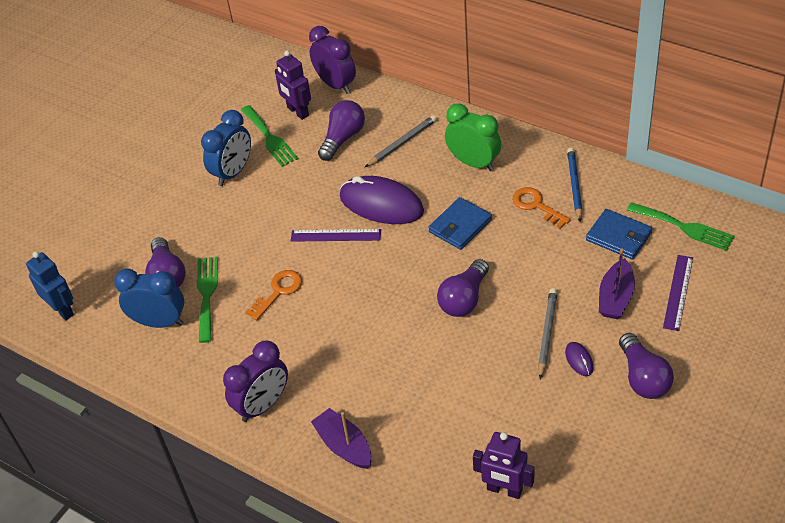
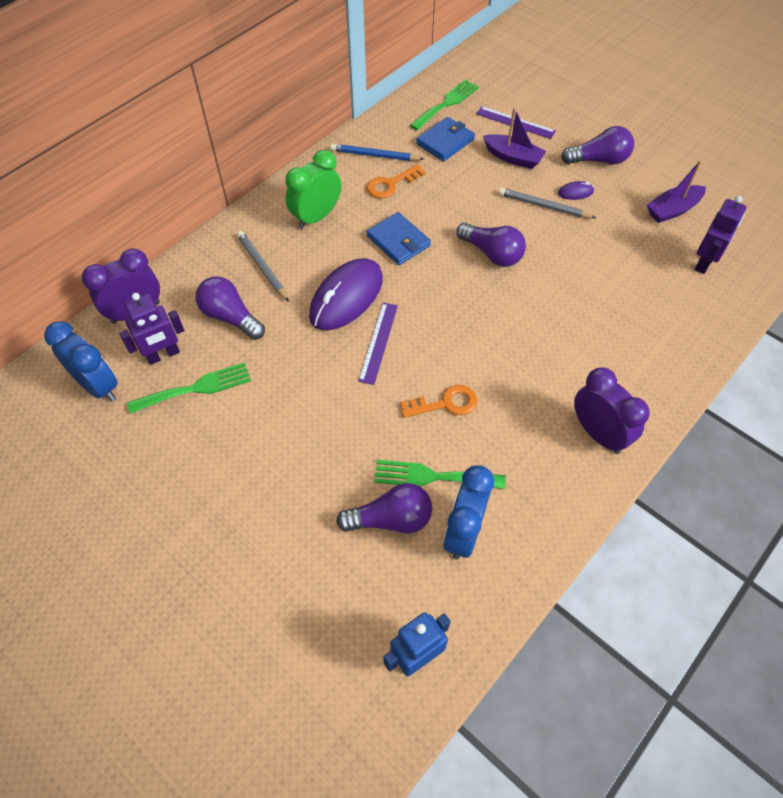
camera: 85 degrees left, 10 degrees up
(233, 172) = (239, 433): blue clock -> blue clock (98, 386)
(278, 291) = (445, 403): orange key -> orange key turned 120 degrees clockwise
(344, 445) = (653, 369): purple boat -> purple boat (672, 210)

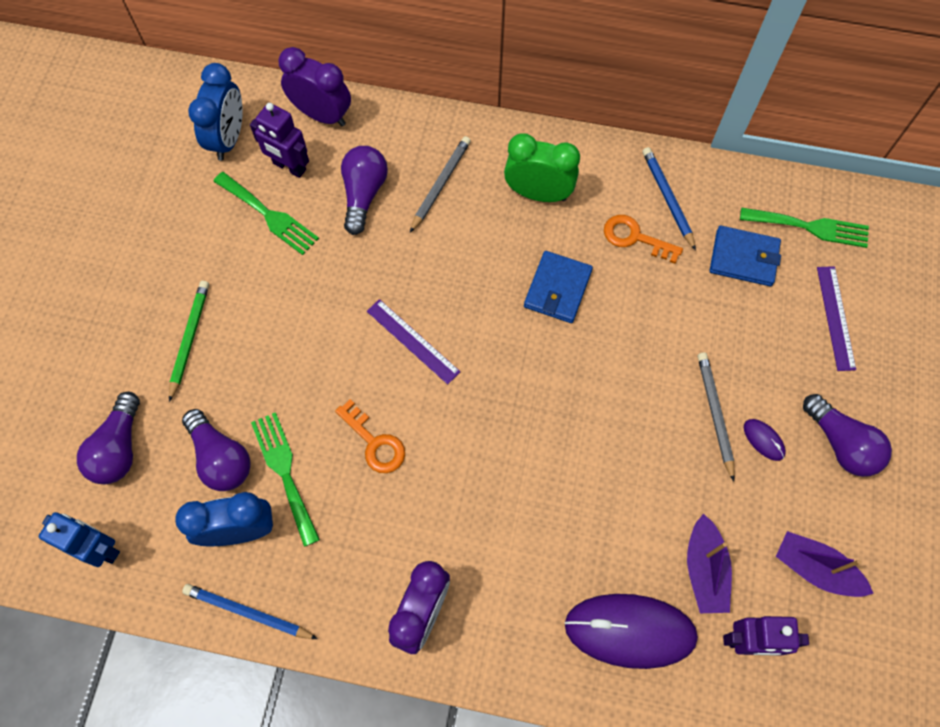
camera: 60 degrees right, 10 degrees up
(265, 497) = (189, 339): none -> green pencil
(346, 297) = (450, 281): purple mouse -> purple mouse (630, 631)
(378, 342) = (412, 341): purple ruler -> purple ruler turned 60 degrees clockwise
(492, 253) = (602, 392): purple light bulb -> purple light bulb (119, 448)
(513, 158) = (771, 343): purple boat -> purple boat (704, 570)
(538, 556) = (247, 612): none -> blue pencil

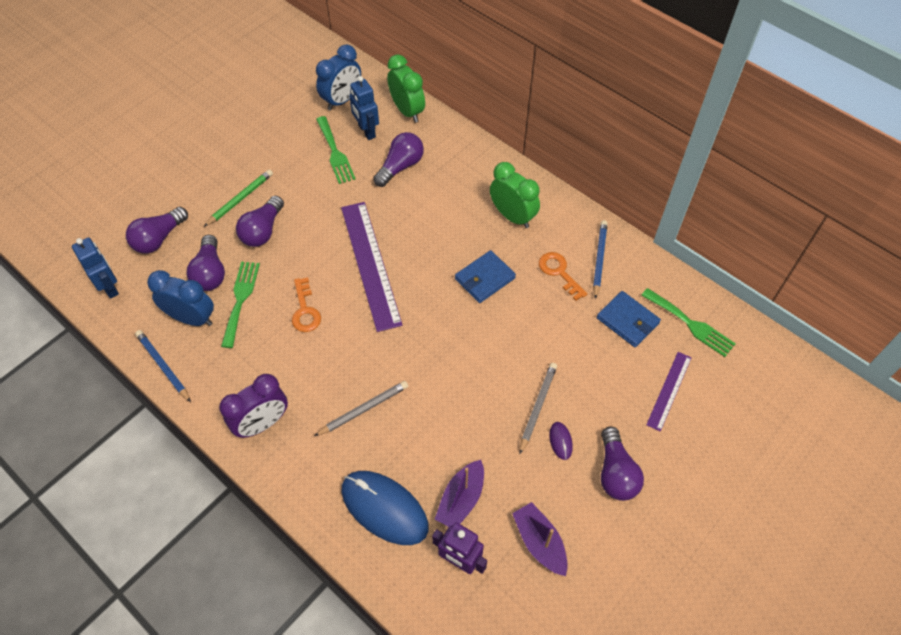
camera: 30 degrees right, 10 degrees down
(249, 367) = (263, 231): none -> purple light bulb
(289, 167) = (366, 131): purple robot -> blue robot
(322, 115) = (407, 111): purple clock -> green clock
(412, 341) = (370, 264): purple ruler -> purple ruler, size x1.87
(440, 184) = (452, 182): grey pencil -> grey pencil (364, 409)
(630, 631) = (384, 508): purple mouse -> blue mouse

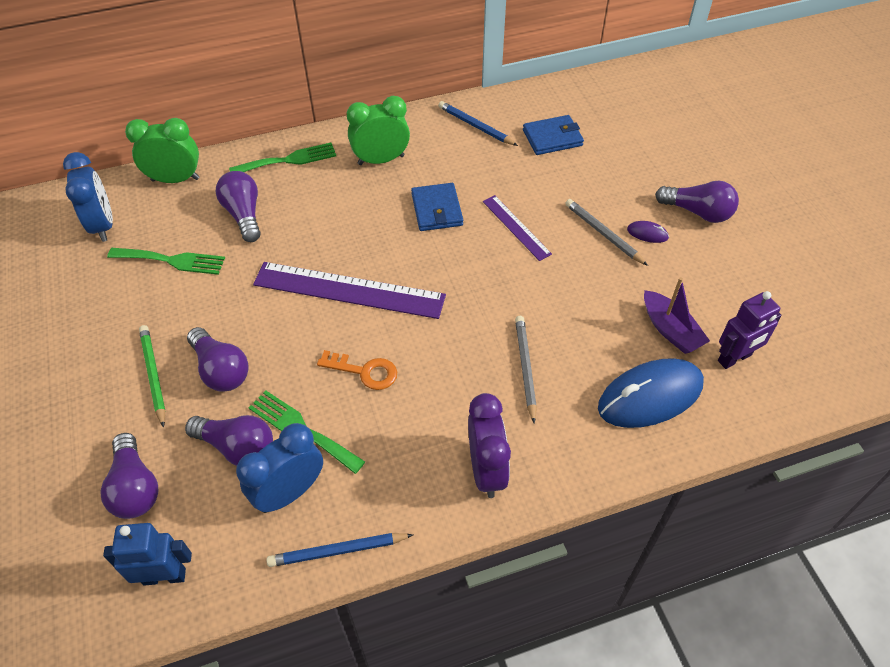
camera: 60 degrees left, 5 degrees down
(366, 131) = (169, 222): blue robot -> none
(539, 542) = (741, 292): purple boat -> none
(559, 272) = (470, 157): orange key -> none
(669, 390) = (637, 145): purple ruler -> purple ruler (516, 227)
(690, 324) = (581, 104): green fork -> green fork (288, 160)

